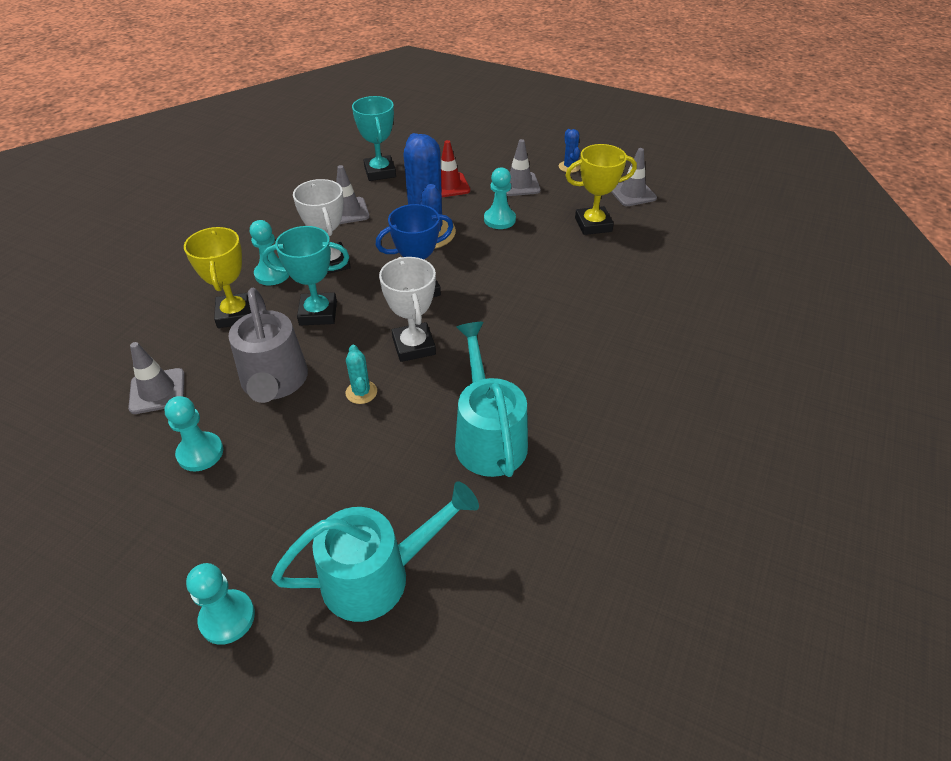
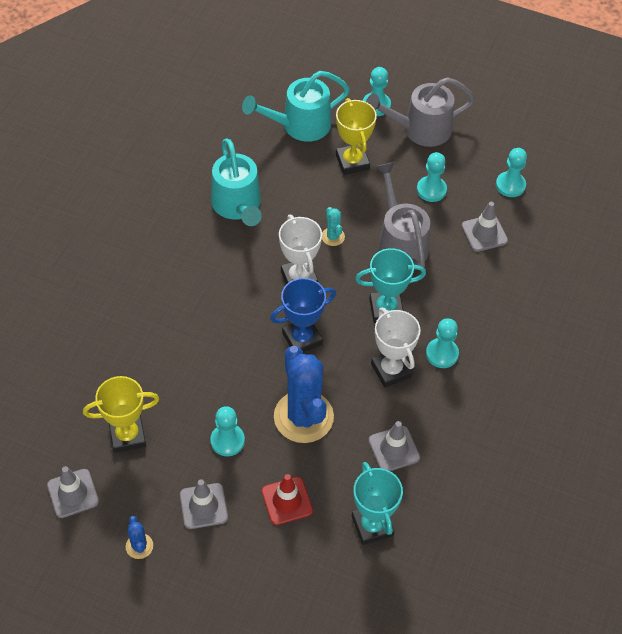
camera: 175 degrees right, 10 degrees up
(79, 457) = (510, 185): none -> turquoise pawn
(170, 561) = (420, 129): none -> grey watering can
(235, 314) = (456, 306): yellow trophy -> yellow trophy (352, 162)

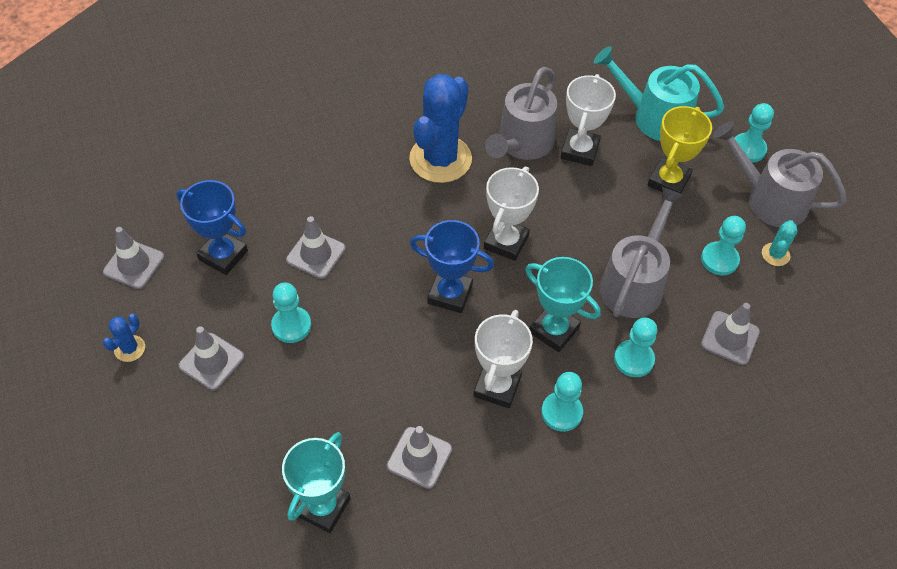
camera: 45 degrees right, 0 degrees up
(127, 436) = (223, 255): yellow trophy -> blue trophy
(189, 384) = (316, 254): none -> grey traffic cone
(238, 206) = (522, 144): turquoise watering can -> grey watering can
(278, 183) = (579, 150): none -> white trophy
(287, 501) = (279, 418): red traffic cone -> none
(303, 417) = (375, 360): blue cactus -> blue cactus (440, 159)
(333, 236) = (577, 230): turquoise cactus -> turquoise cactus (775, 254)
(510, 185) = (808, 315): turquoise pawn -> turquoise pawn (634, 359)

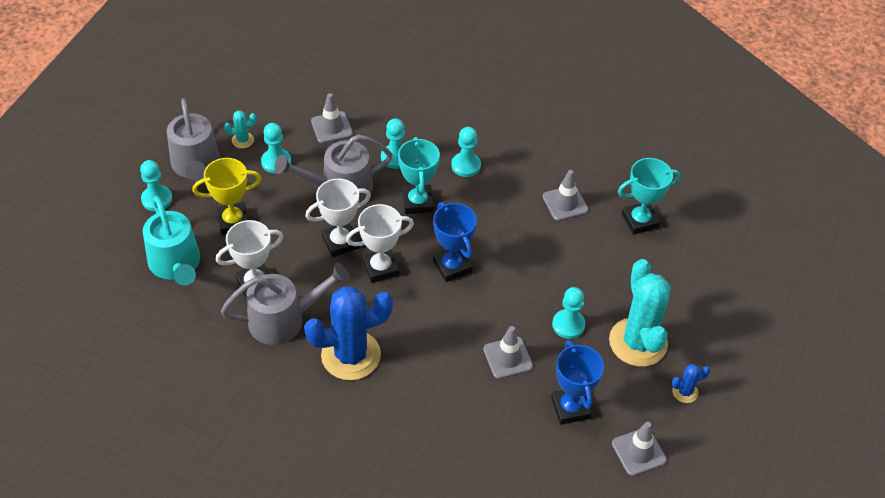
camera: 135 degrees left, 5 degrees down
(211, 361) = (638, 342): grey traffic cone -> turquoise cactus
(497, 386) = (484, 202): white trophy -> white trophy (340, 242)

